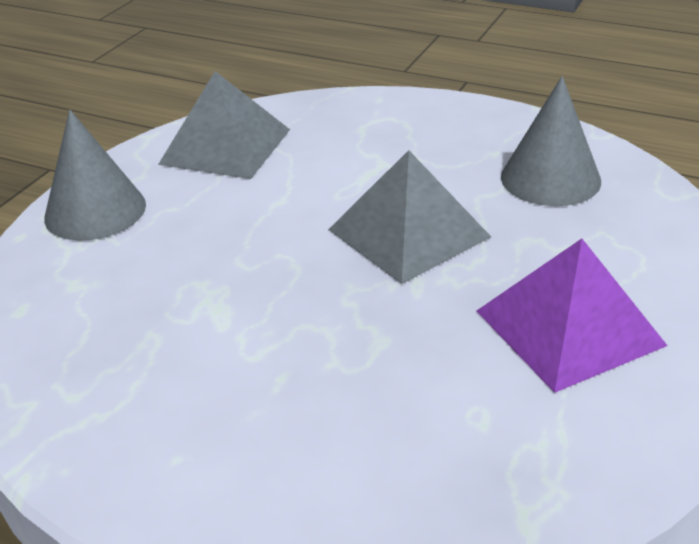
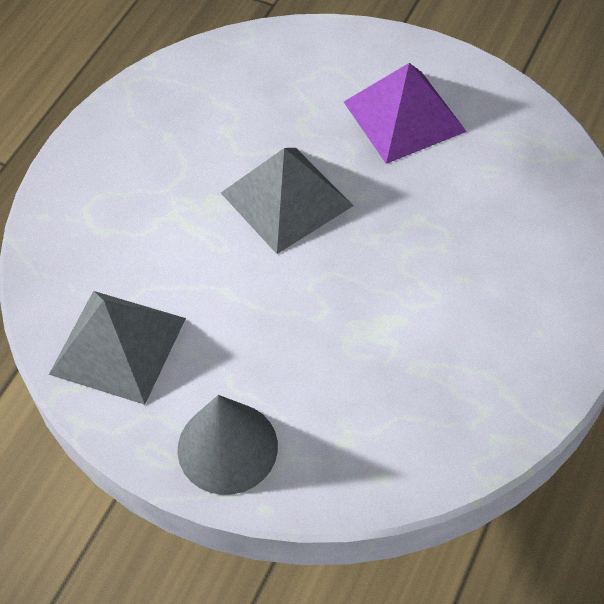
camera: 90 degrees left, 20 degrees up
(550, 178) = (216, 103): grey cone -> none

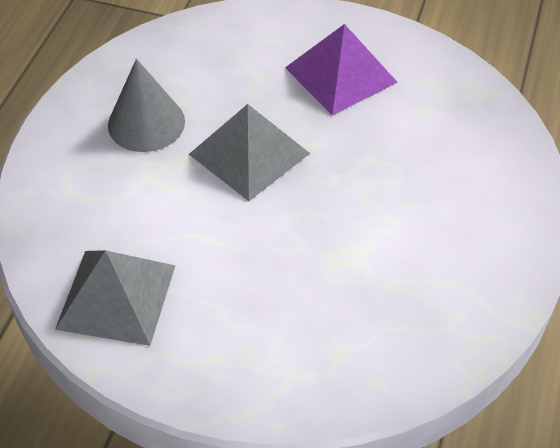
camera: 10 degrees left, 5 degrees down
(227, 447) = (233, 374): grey cone -> grey cone (146, 123)

